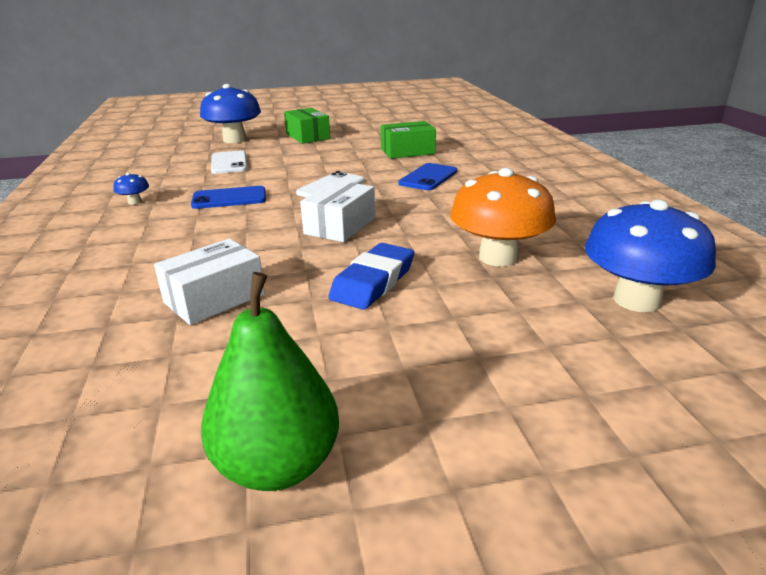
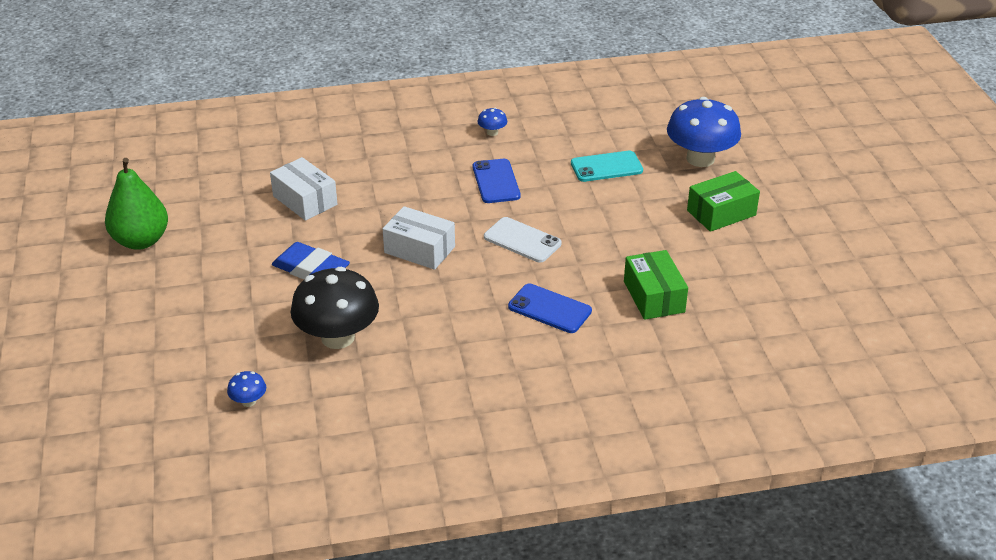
camera: 90 degrees right, 10 degrees up
(229, 163) = (606, 167): white phone -> turquoise phone
(498, 257) = (338, 337): orange mushroom -> black mushroom
(636, 300) = (248, 401): blue mushroom -> blue mushroom, size x0.42

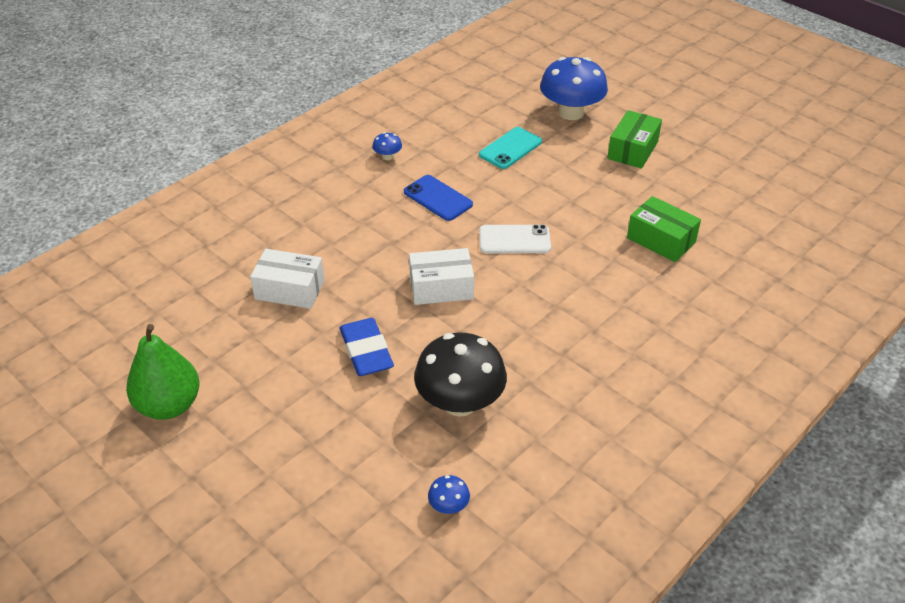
camera: 35 degrees left, 5 degrees up
(311, 269) = (366, 351): blue eraser -> blue eraser turned 75 degrees clockwise
(549, 309) = (599, 288): blue phone -> none

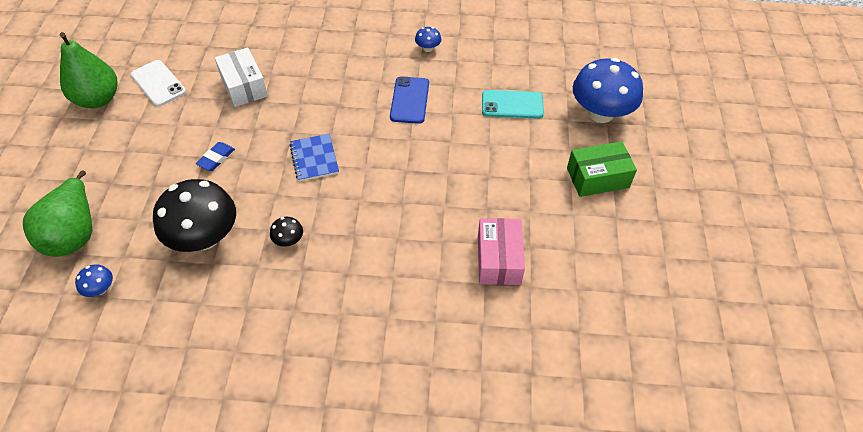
camera: 50 degrees right, 10 degrees up
(352, 500) = (74, 233): none -> green pear
(366, 351) = (216, 158): blue eraser -> blue eraser, size x0.58
(441, 287) = (314, 158): white box -> blue notebook
(514, 240) = (406, 168): white phone -> white phone (158, 83)
(521, 348) = (288, 240): none -> black mushroom
(661, 240) = (498, 259): green box -> pink box

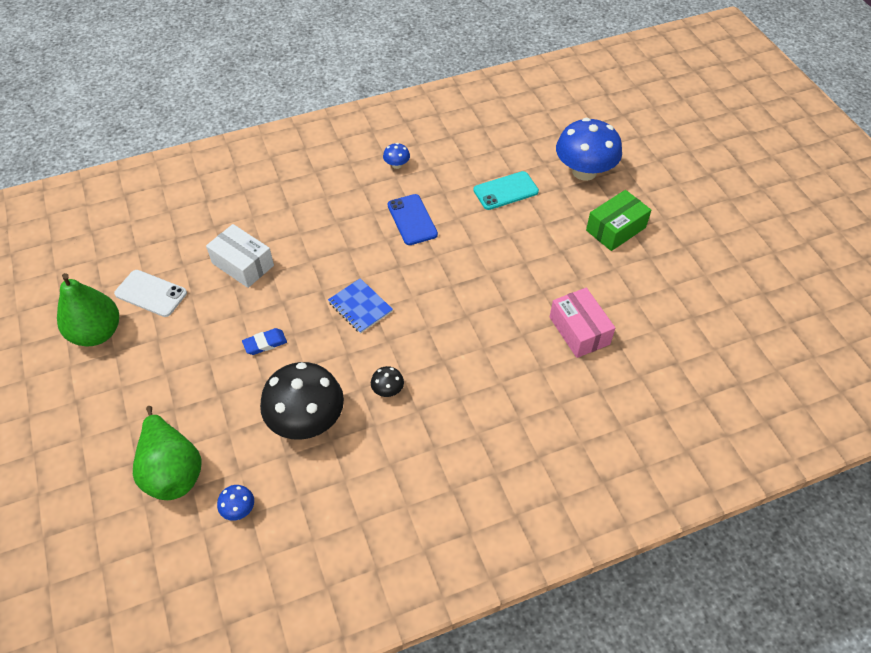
camera: 25 degrees left, 0 degrees up
(216, 158) = (265, 343): blue eraser -> blue eraser turned 60 degrees clockwise

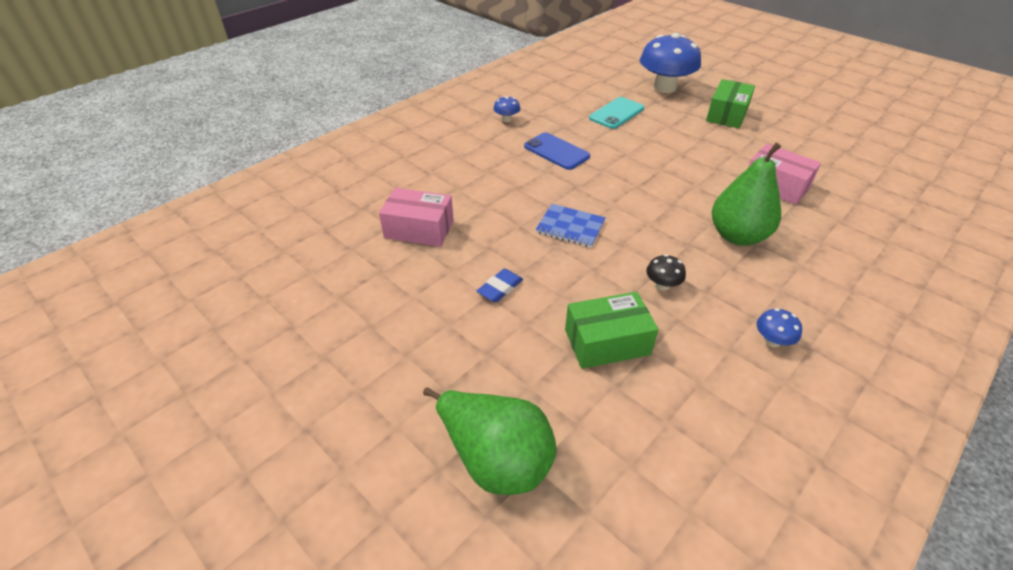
camera: 25 degrees left, 10 degrees down
(97, 333) = (287, 345): green pear -> green pear (737, 236)
(151, 293) = (331, 285): white phone -> none
(239, 509) = (613, 467): blue mushroom -> blue mushroom (772, 341)
(243, 264) = (419, 229): white box -> pink box
(306, 420) = (607, 342): black mushroom -> green box

